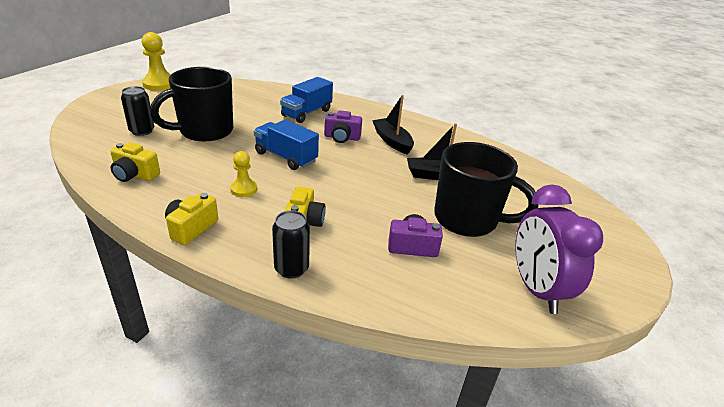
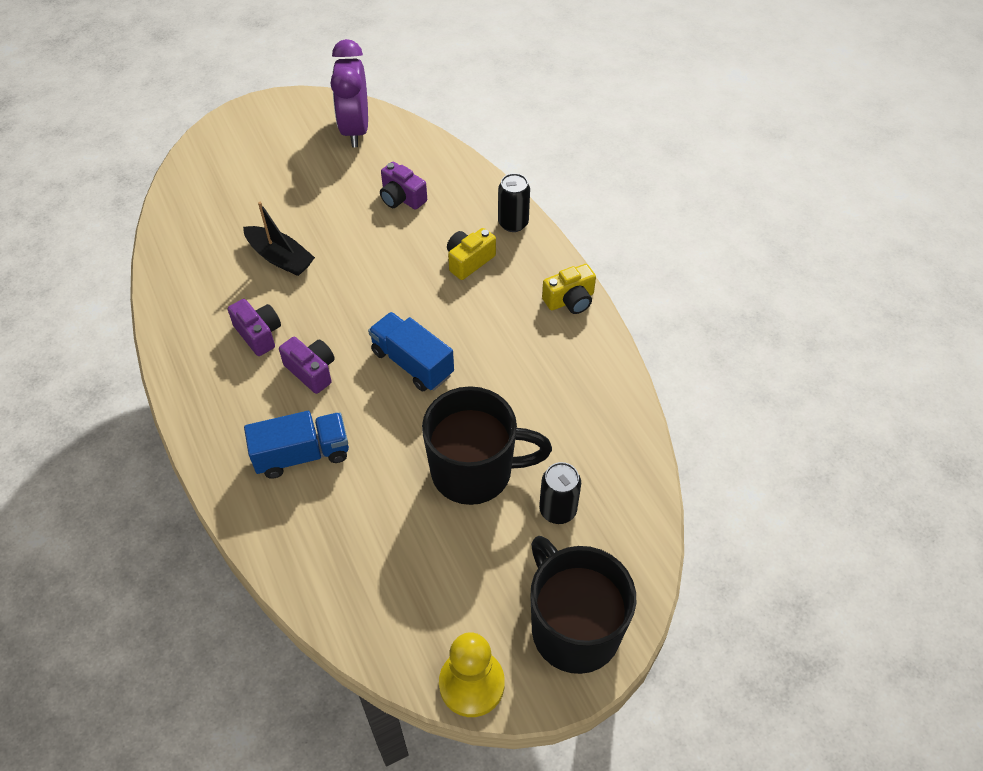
camera: 140 degrees left, 20 degrees up
(135, 175) = (596, 408): yellow camera -> none
(244, 189) = (494, 330): yellow pawn -> none
(286, 157) = (412, 363): blue truck -> blue truck turned 150 degrees clockwise
(392, 141) = (259, 334): black boat -> purple camera
(468, 219) = (323, 199): black mug -> black mug (573, 627)
(536, 289) = (355, 130): purple clock -> purple clock turned 150 degrees clockwise

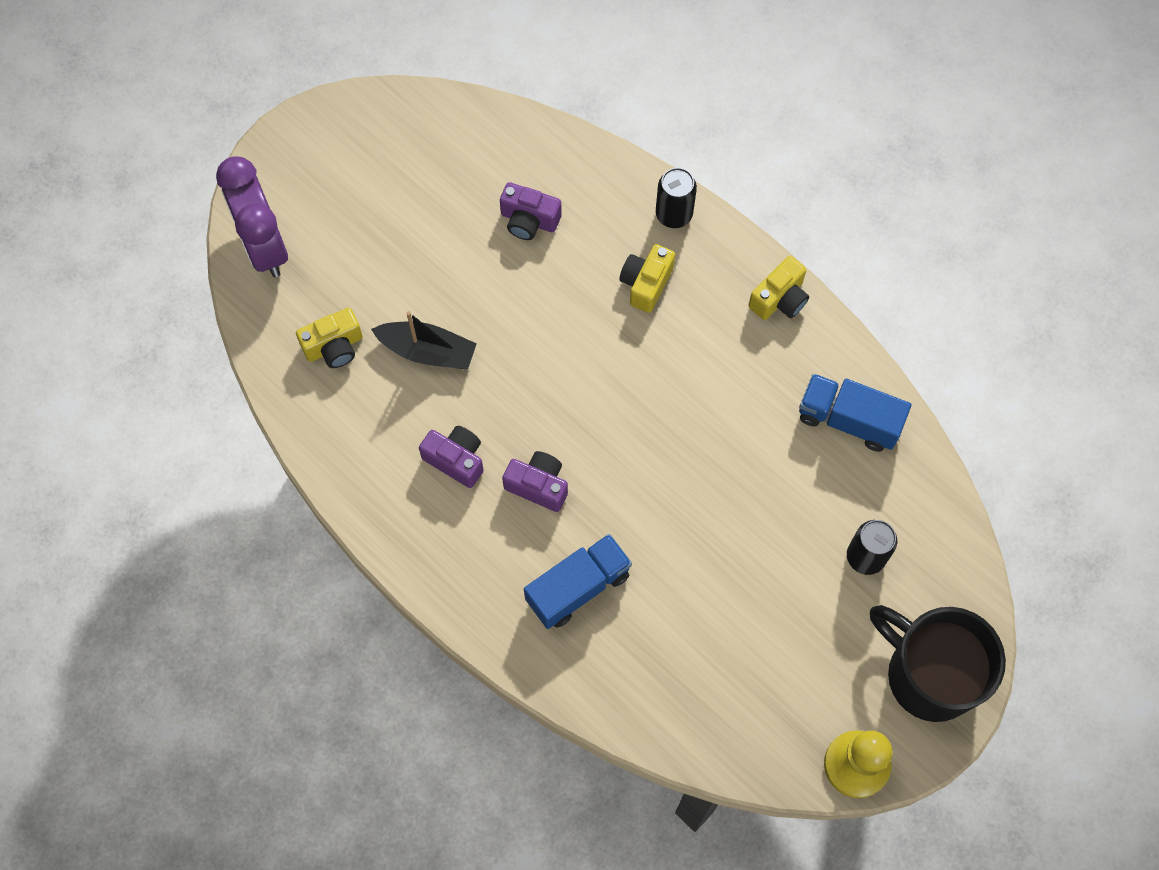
camera: 20 degrees left, 15 degrees up
(214, 236) = (334, 346): none -> yellow camera
(355, 130) = (424, 136): purple clock -> purple clock (264, 246)
(412, 363) = (643, 438): blue truck -> blue truck (848, 420)
(474, 471) = (765, 543): black mug -> none

